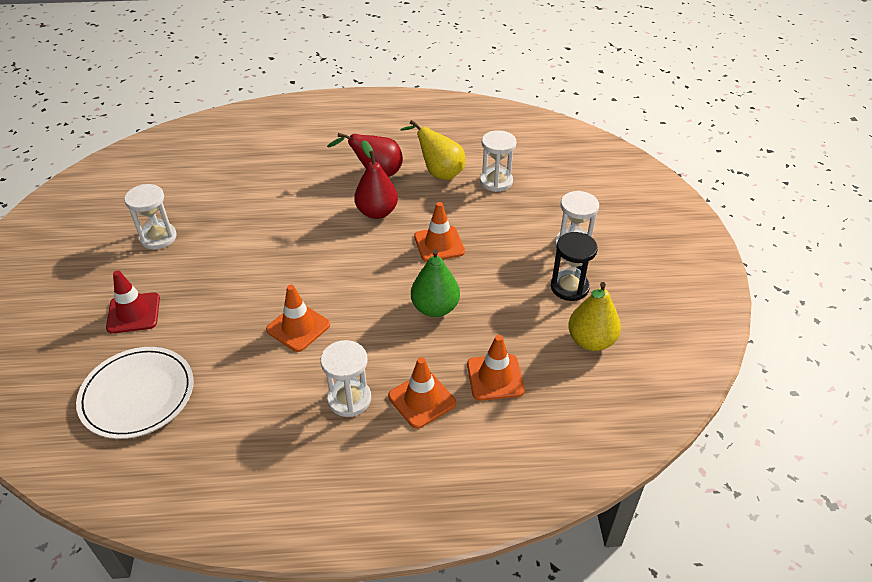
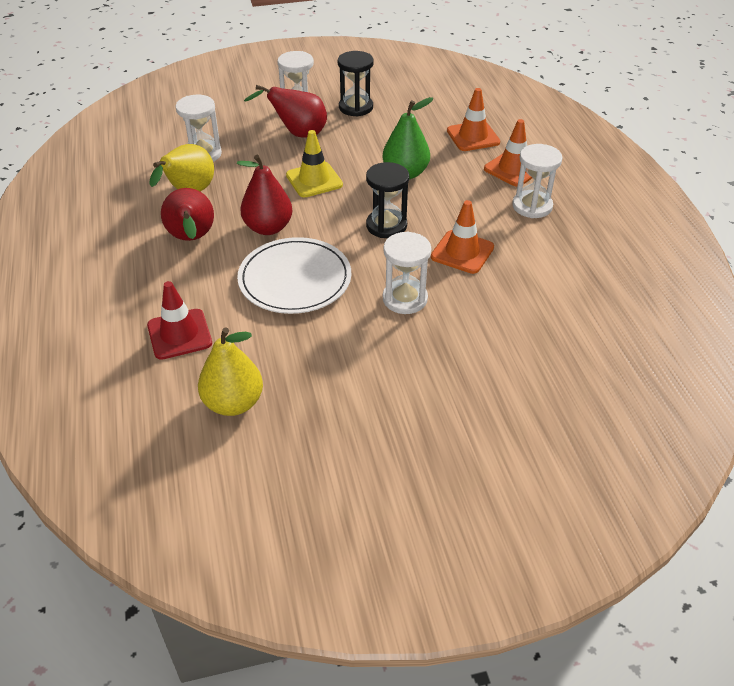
camera: 100 degrees left, 0 degrees up
(133, 313) = (492, 388): red traffic cone -> red traffic cone (179, 334)
(137, 394) = (598, 344): white plate -> white plate (295, 279)
(158, 237) = (352, 411): white hourglass -> white hourglass (405, 299)
(355, 282) = (386, 226): none -> black hourglass
(439, 244) = (314, 180): orange traffic cone -> yellow traffic cone
(521, 240) = (298, 134): none -> red pear
(591, 341) = (415, 96): yellow pear -> yellow pear (233, 403)

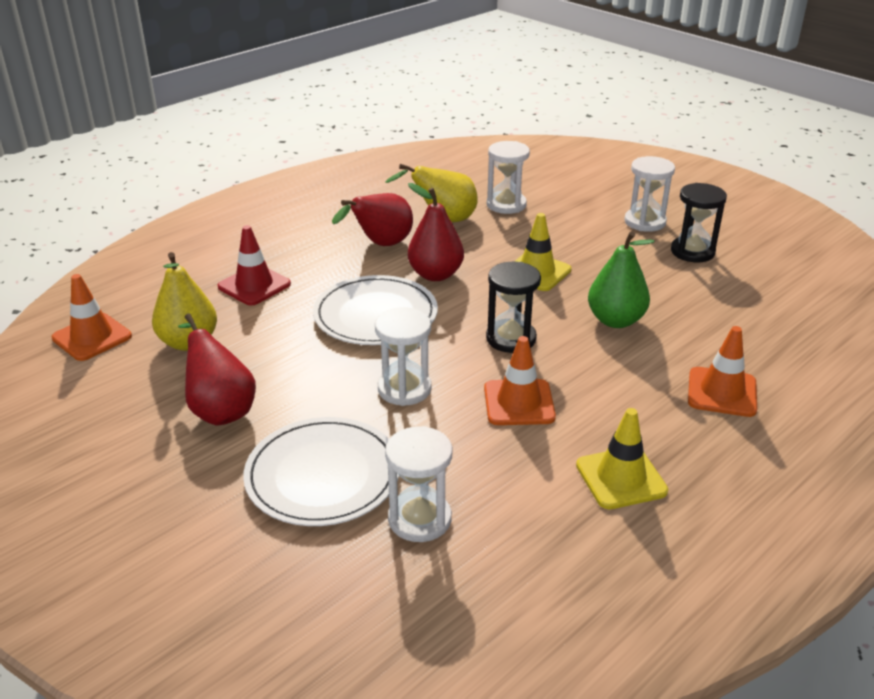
camera: 60 degrees right, 10 degrees down
(298, 134) = (600, 237): red pear -> red pear (220, 409)
(473, 136) = (747, 342): orange traffic cone -> orange traffic cone (92, 337)
(475, 375) = (323, 475): none -> white plate
(532, 206) = (664, 429): white hourglass -> white hourglass (419, 519)
(565, 242) = (621, 478): none -> yellow traffic cone

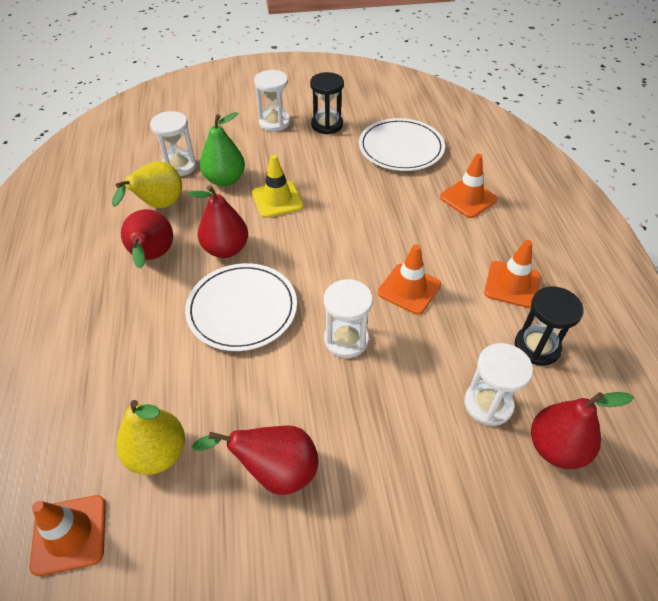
camera: 55 degrees left, 15 degrees up
(254, 285) = (120, 365): red traffic cone -> none
(323, 475) = (407, 438): white plate -> white plate (401, 148)
(409, 595) = (556, 448): none -> red pear
(511, 338) = (339, 254): black hourglass -> black hourglass (537, 347)
(615, 320) = (364, 197): green pear -> green pear (225, 180)
(621, 478) = (512, 284): yellow traffic cone -> orange traffic cone

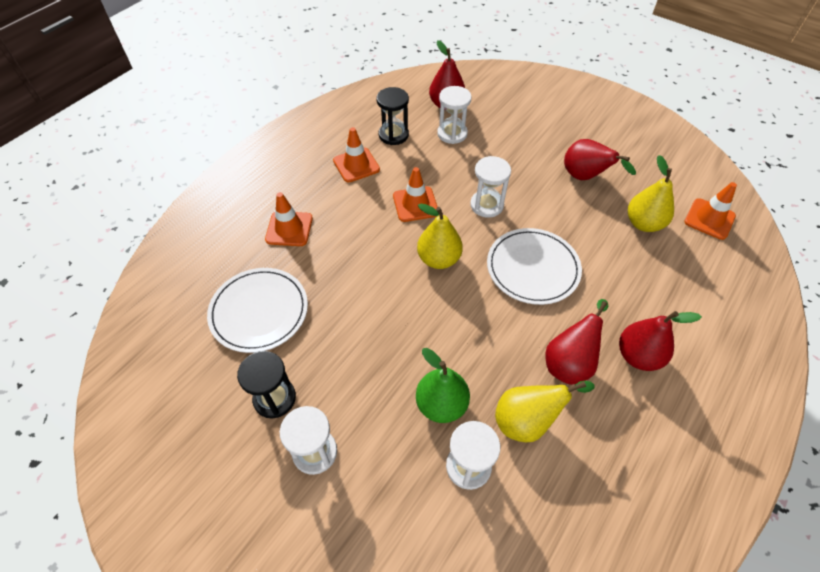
camera: 135 degrees left, 5 degrees up
(226, 249) = (505, 324): red pear -> red pear (638, 356)
(277, 199) = (420, 341): yellow traffic cone -> none
(329, 258) = (439, 259): none -> yellow pear

